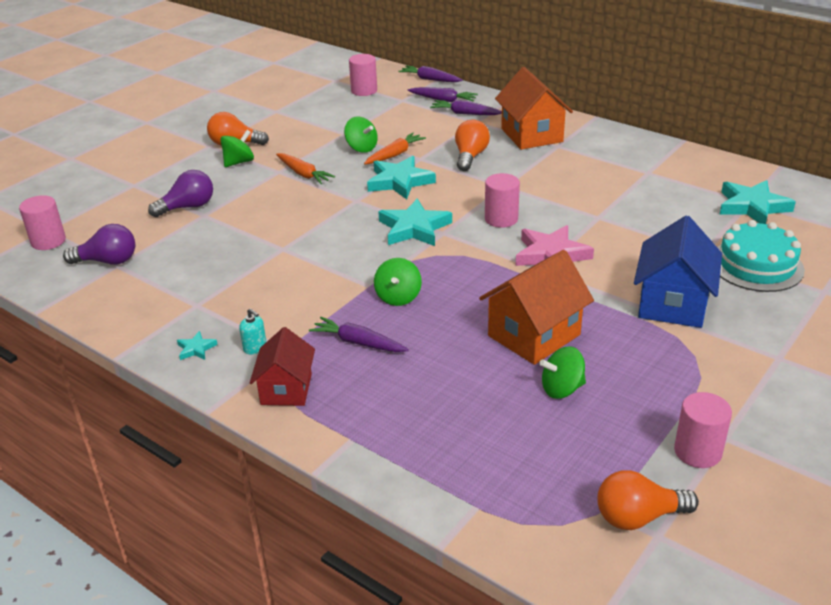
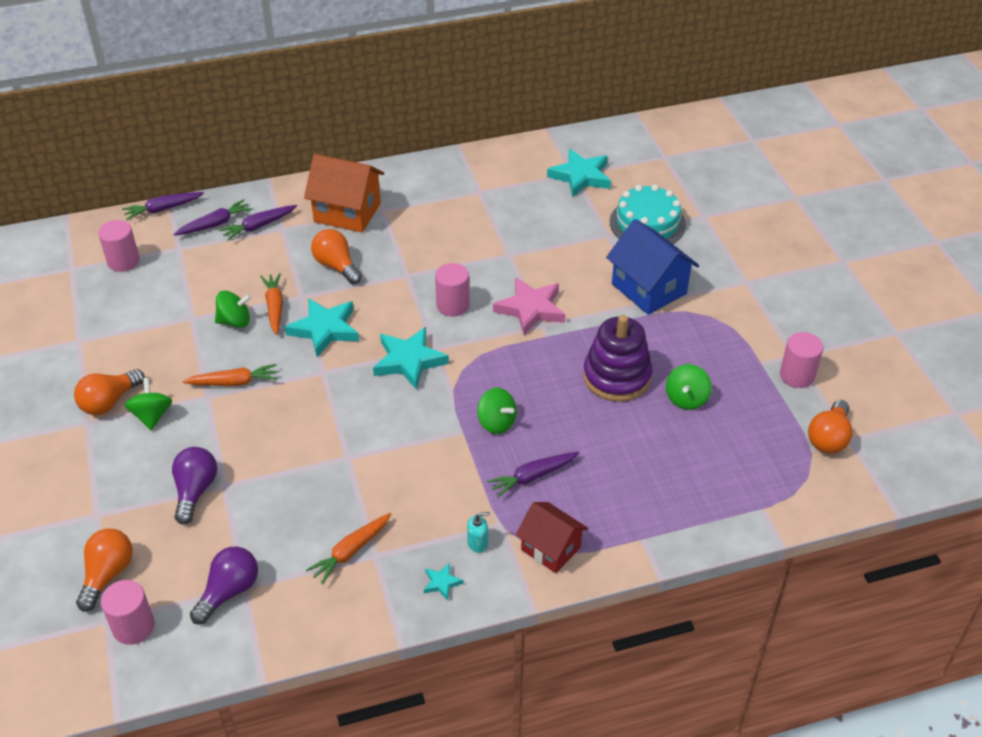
camera: 55 degrees left, 10 degrees up
(86, 212) = (107, 575): none -> orange light bulb
(190, 293) = (351, 552): none -> orange carrot
(534, 335) = (617, 377): orange house -> purple stacking toy

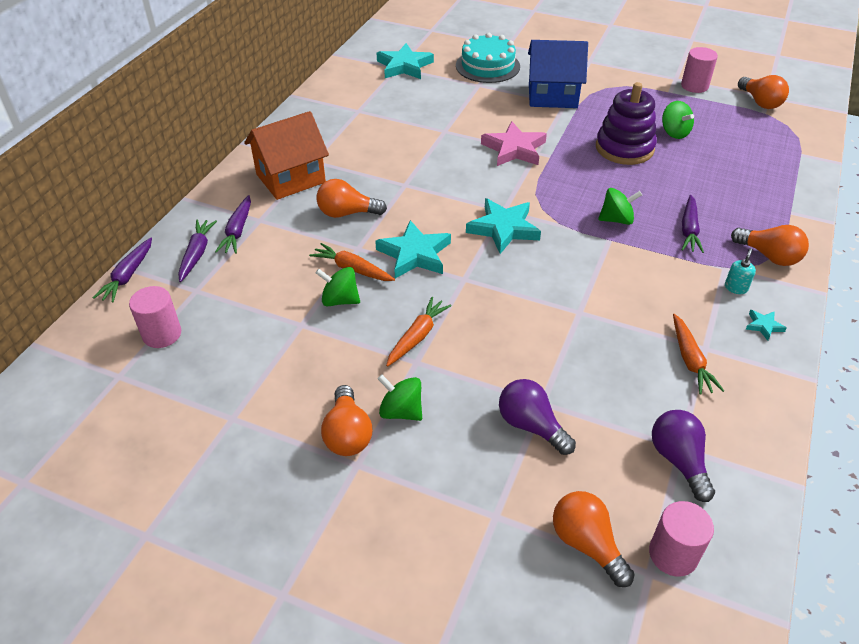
camera: 50 degrees left, 0 degrees up
(235, 321) = (340, 300): green spinning top -> green spinning top turned 105 degrees counterclockwise
(453, 305) = (467, 180): pink cylinder -> none
(550, 548) = (769, 256): red house -> orange light bulb

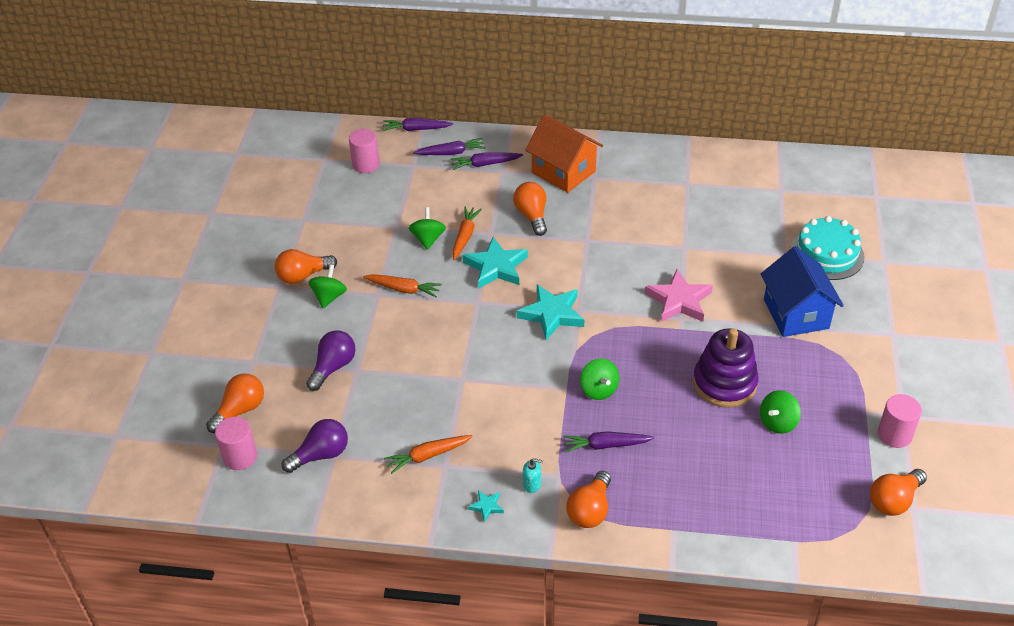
camera: 75 degrees right, 0 degrees up
(404, 66) = (786, 194): turquoise star -> none

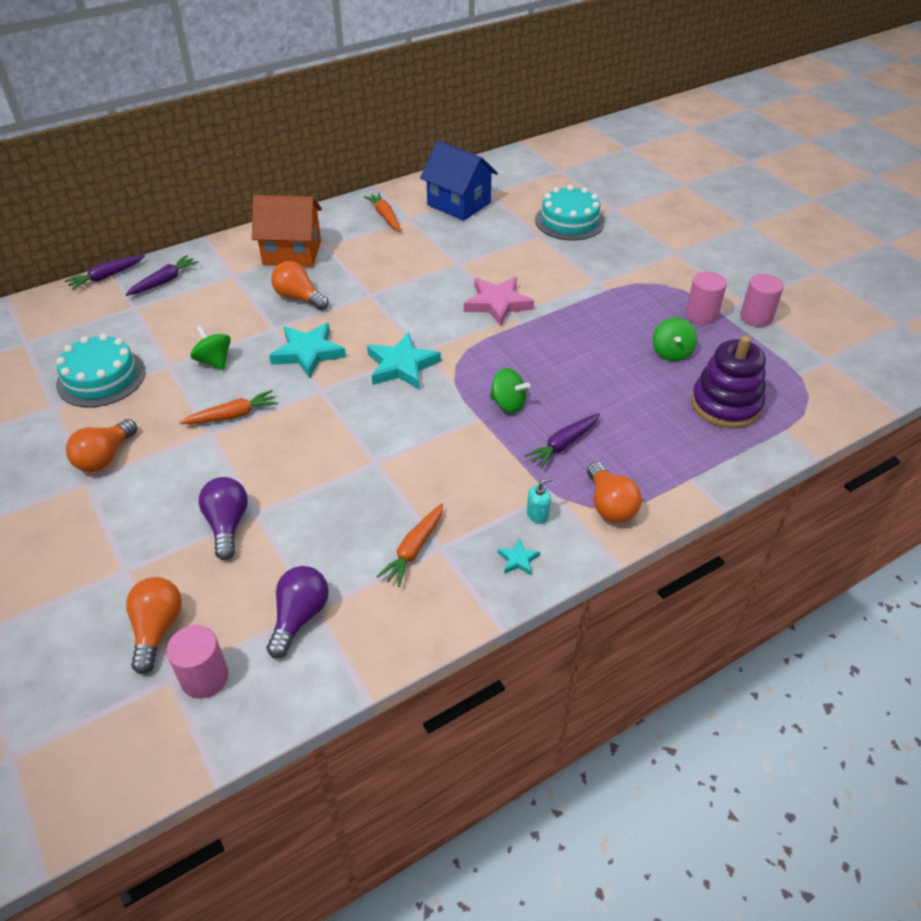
camera: 40 degrees left, 0 degrees up
(329, 297) = (156, 462): green spinning top -> none
(347, 213) = (101, 378): none -> turquoise cake
(366, 164) = (79, 327): pink cylinder -> pink cylinder (701, 315)
(465, 236) = (250, 342): orange carrot -> orange carrot (385, 216)
(485, 164) = (209, 277): purple carrot -> none
(724, 383) = (601, 346): purple stacking toy -> purple stacking toy (725, 405)
(796, 314) = (595, 271): blue house -> blue house (459, 204)
(894, 500) = (809, 362): orange light bulb -> none

